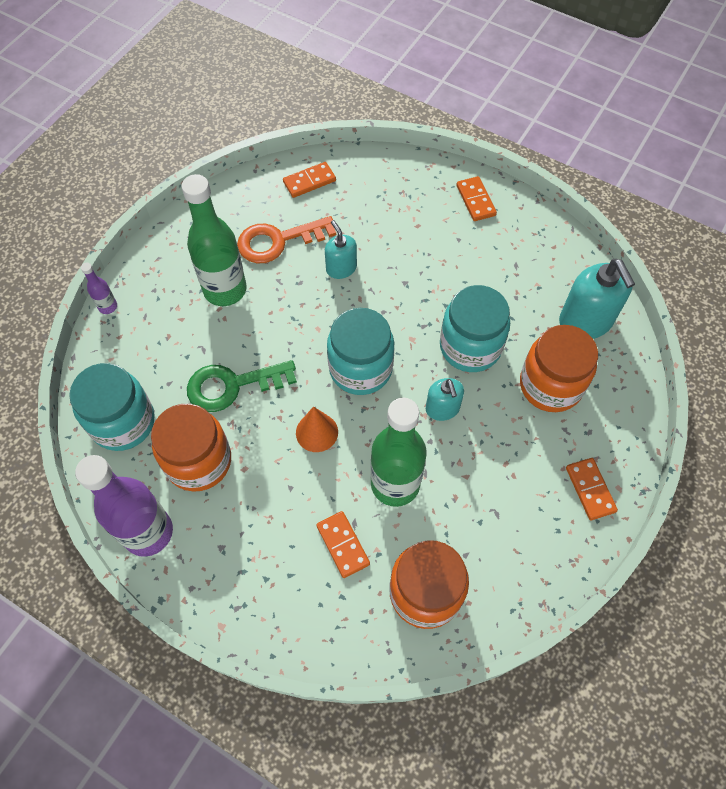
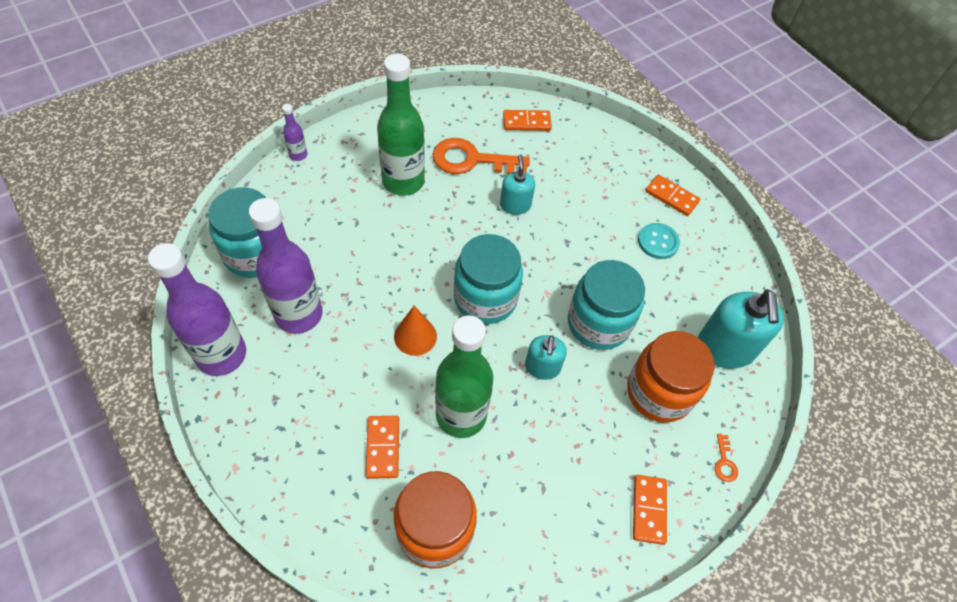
camera: 20 degrees right, 5 degrees down
(198, 461) = (298, 314): orange jar -> purple bottle
(232, 385) = (364, 263): green key -> none
(475, 200) = (671, 197): orange domino -> orange domino turned 60 degrees counterclockwise
(484, 248) = (658, 242): none -> turquoise button
(630, 420) = (724, 462): none -> orange key

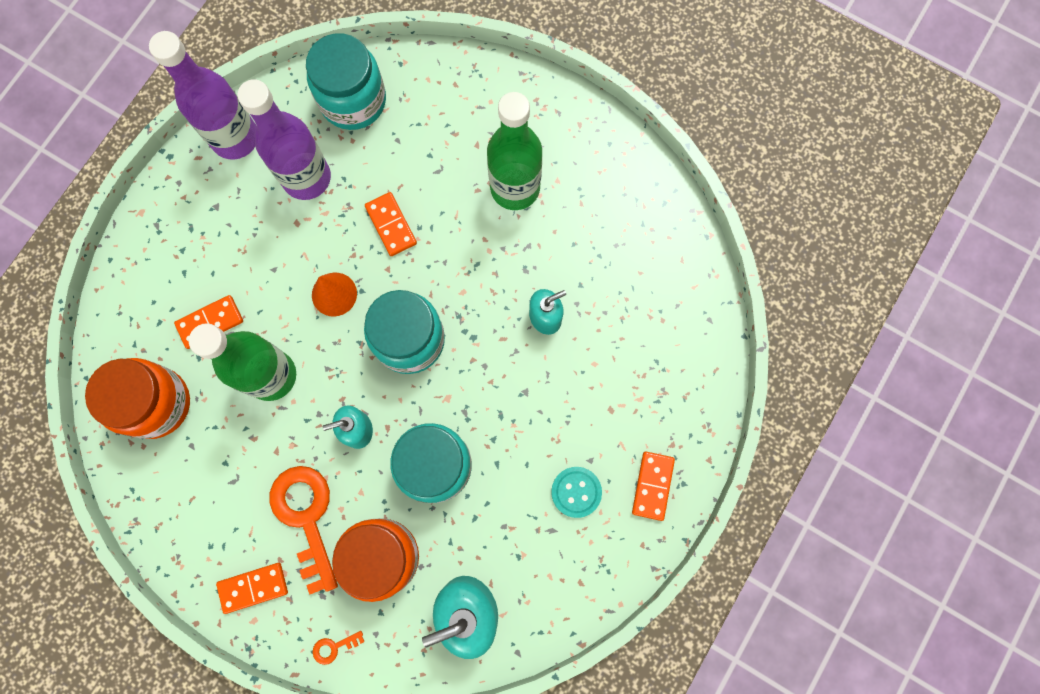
camera: 70 degrees right, 20 degrees up
(298, 155) = (493, 68): purple bottle -> none
(471, 160) = (584, 243): orange key -> orange key (306, 517)
(526, 122) = (676, 276): orange domino -> orange domino (391, 225)

